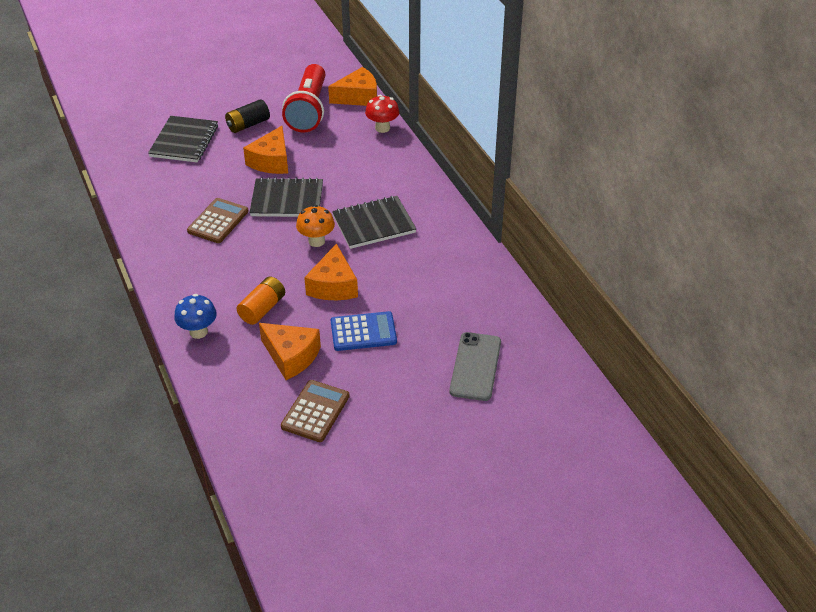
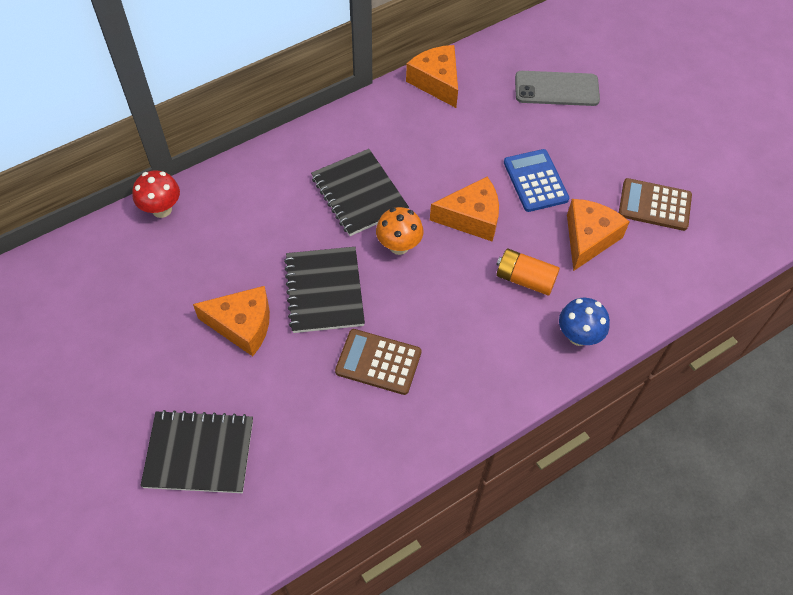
camera: 100 degrees left, 15 degrees up
(248, 125) = (155, 373): black battery -> none
(308, 110) = (118, 302): red flashlight -> none
(358, 97) = (86, 246): orange cheese -> orange cheese (436, 82)

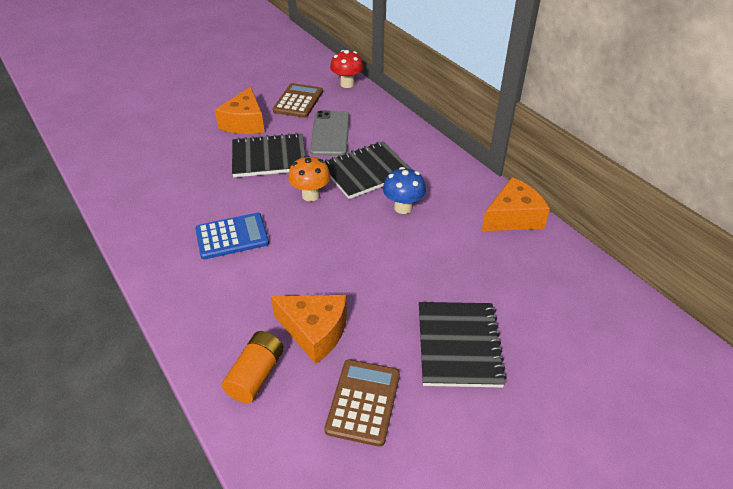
camera: 90 degrees right, 15 degrees down
(199, 453) = (151, 113): black notebook -> black notebook (458, 345)
(378, 362) = (199, 186): brown calculator -> brown calculator (298, 101)
(471, 217) = (342, 240): orange cheese -> none
(525, 279) = (267, 277): orange battery -> orange battery (256, 375)
(535, 181) = (391, 290): blue calculator -> blue calculator (232, 236)
(556, 89) = (533, 315): grey phone -> grey phone (330, 133)
(578, 336) = (196, 315): blue mushroom -> blue mushroom (403, 207)

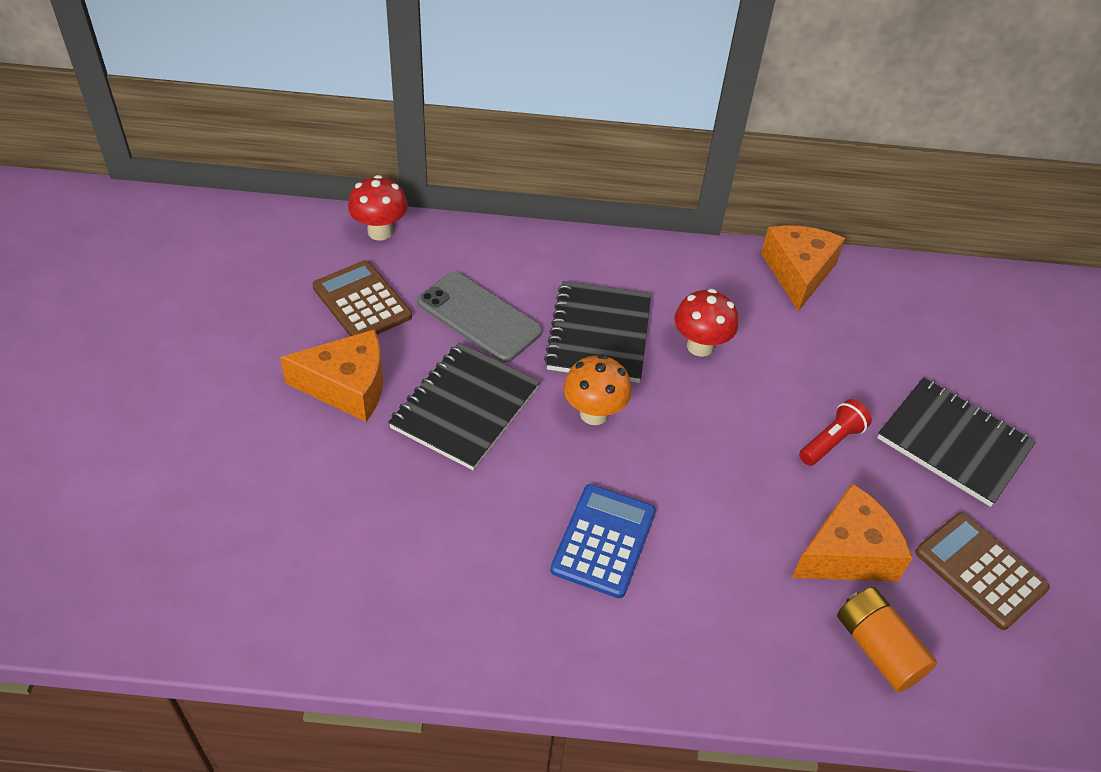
camera: 55 degrees left, 5 degrees up
(245, 123) = (347, 386): orange cheese -> orange cheese turned 45 degrees counterclockwise
(393, 289) = (831, 442): none -> red flashlight
(403, 207) = (700, 346): blue mushroom -> red mushroom

